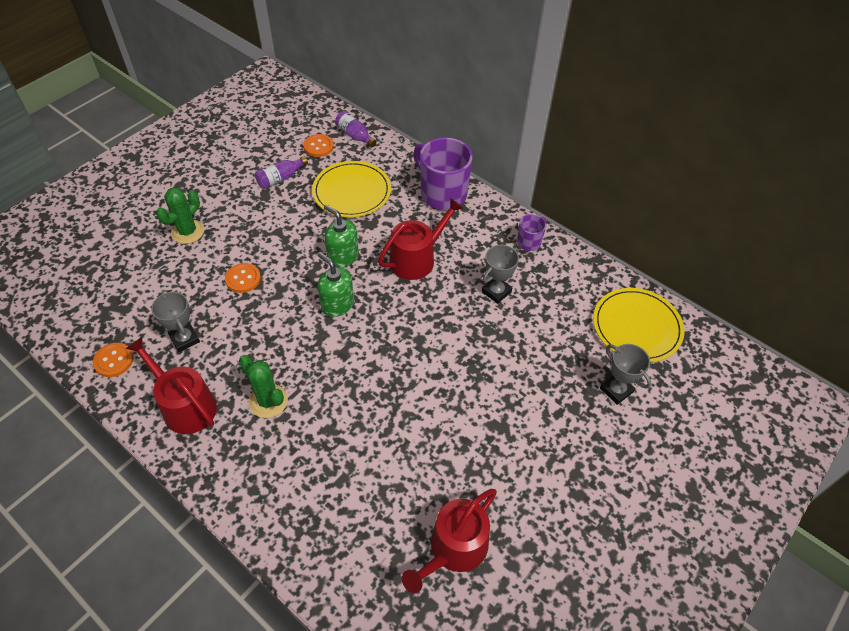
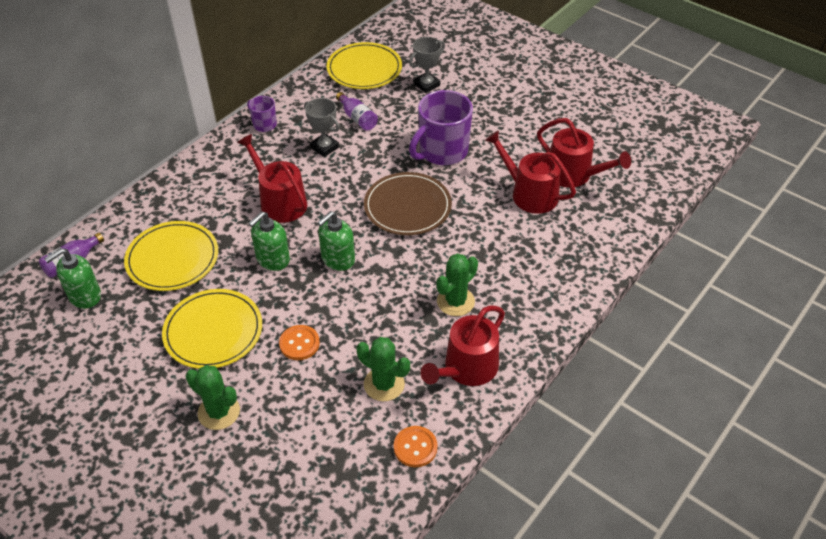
camera: 90 degrees left, 5 degrees down
(185, 339) = (384, 384): grey trophy -> green cactus
(268, 223) = (213, 331): none -> yellow plate
(280, 178) = (137, 328): purple bottle -> purple bottle (357, 118)
(318, 146) = (84, 296): orange button -> green soap dispenser
(405, 364) = (407, 206): none -> brown plate
(420, 490) = (529, 194): none -> red watering can
(442, 194) = (188, 184): purple mug -> purple mug (442, 151)

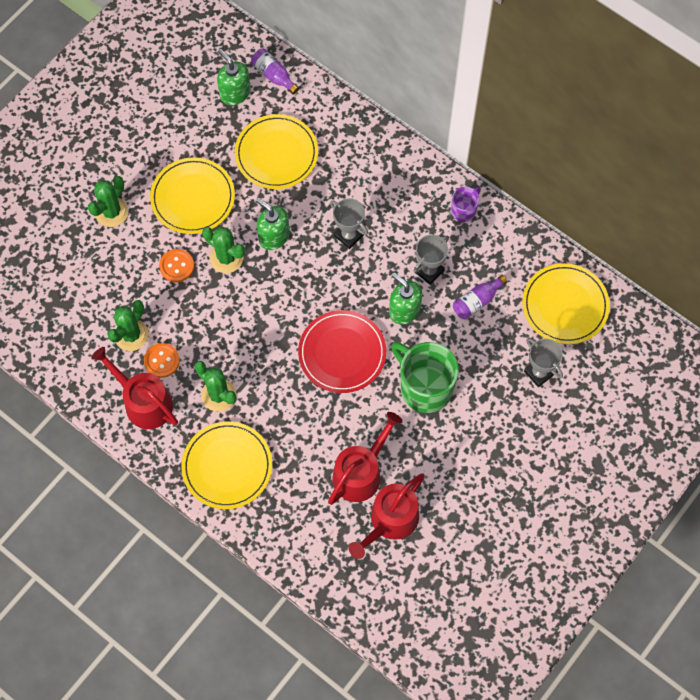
camera: 90 degrees right, 20 degrees up
(280, 202) = (349, 235): red watering can -> grey trophy
(293, 299) = (226, 258): none -> green cactus
(337, 259) = (273, 292): green soap dispenser -> green soap dispenser (404, 310)
(407, 206) = (342, 353): brown plate -> red plate
(415, 447) = (69, 360): orange button -> orange button (162, 361)
(442, 151) = (424, 387): purple mug -> green mug
(534, 293) = (227, 466): none -> yellow plate

